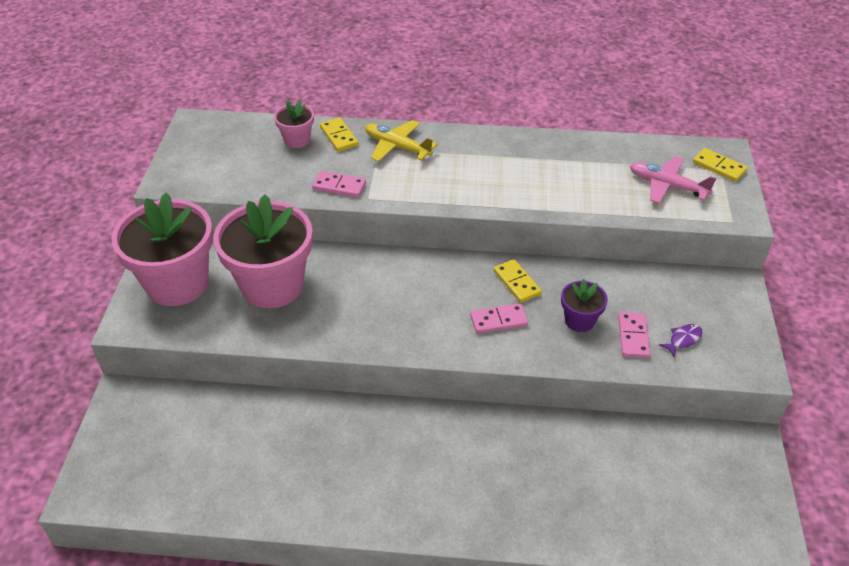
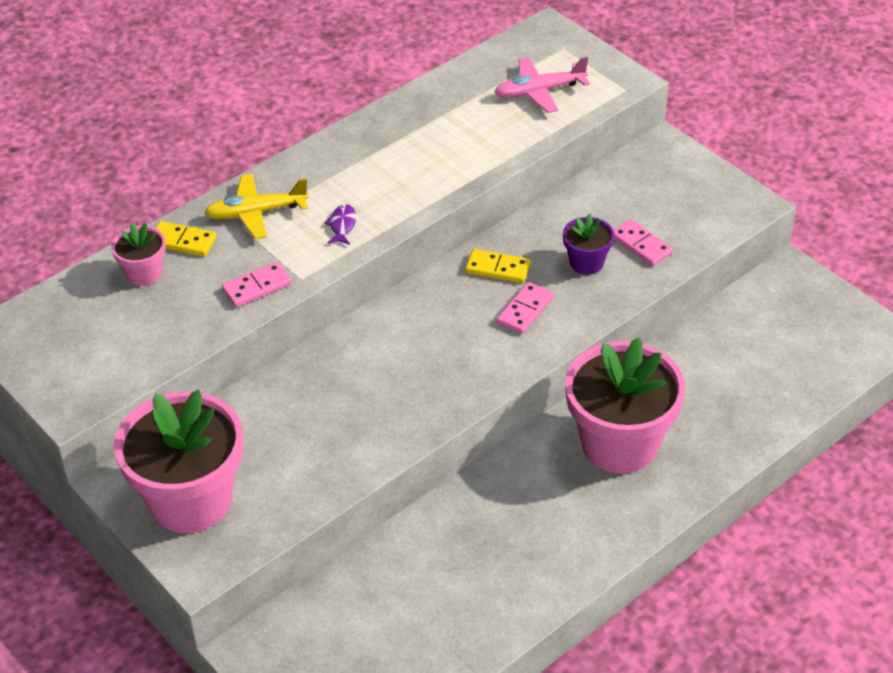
camera: 45 degrees left, 0 degrees up
(272, 285) = (287, 431): pink flower pot -> pink flower pot (619, 444)
(683, 339) = (678, 220): purple fish -> purple fish (342, 225)
(719, 167) = (558, 47): yellow domino -> none

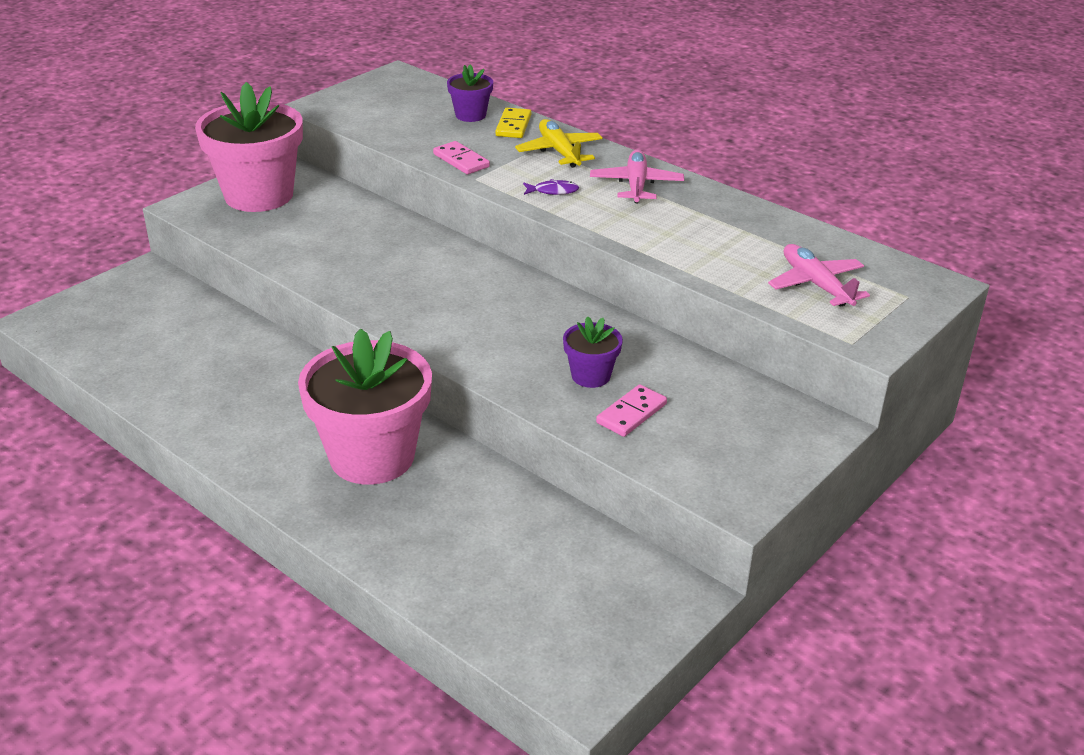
camera: 80 degrees right, 10 degrees down
(144, 273) = (470, 115): pink flower pot -> purple flower pot
(343, 168) = (636, 185): none -> pink plane
(497, 268) = (566, 320): yellow domino -> none
(525, 310) = (506, 339): pink domino -> none

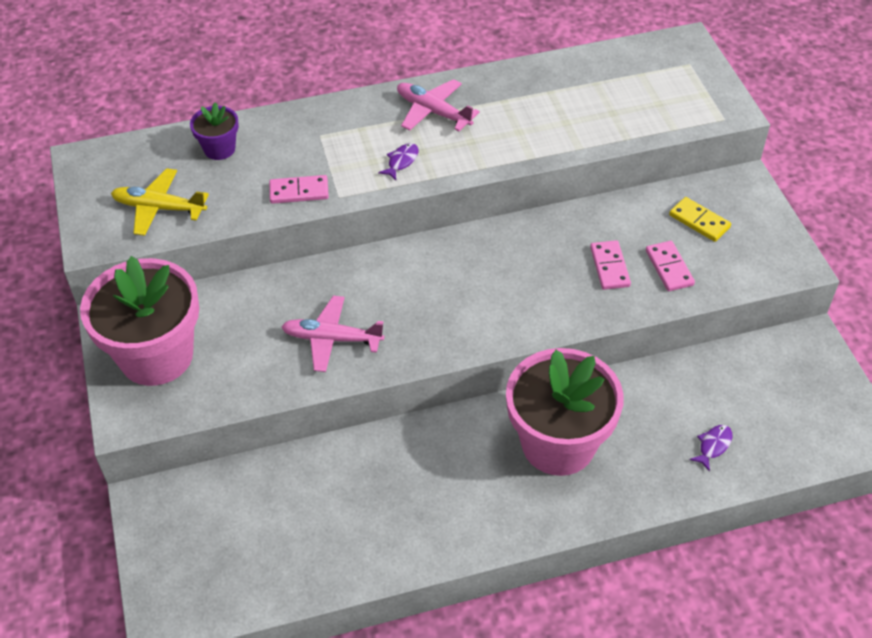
camera: 55 degrees left, 15 degrees up
(458, 564) = (713, 446): none -> purple fish
(513, 126) = (266, 132): yellow domino -> yellow domino (699, 221)
(559, 152) = (339, 127): yellow plane -> yellow plane (159, 208)
(591, 376) = (610, 267): purple flower pot -> pink domino
(816, 284) = (644, 96): pink plane -> pink plane (332, 339)

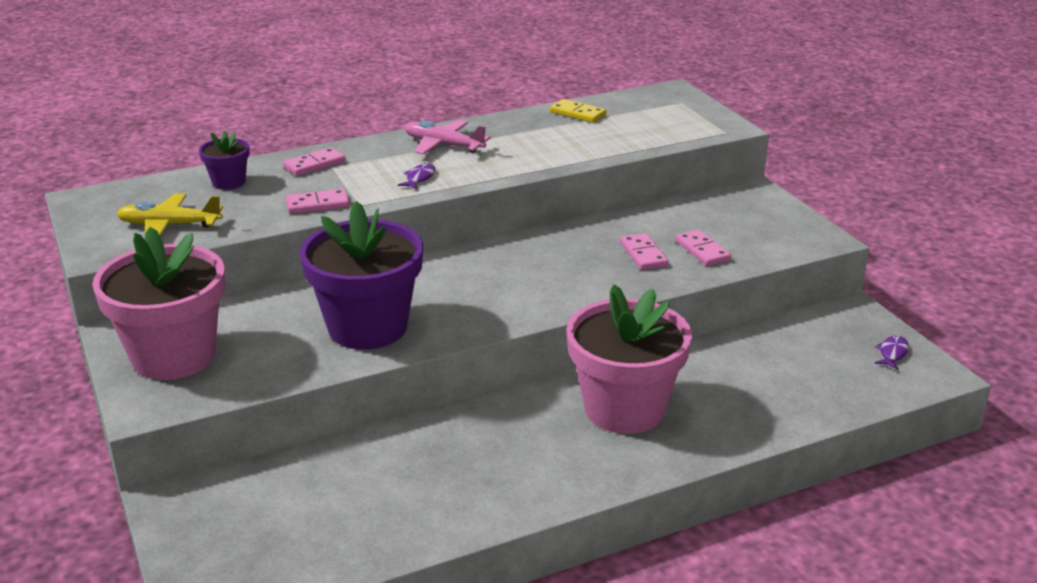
camera: 10 degrees left, 20 degrees down
(303, 129) = (314, 164): none -> pink domino
(332, 339) = (367, 327): pink plane -> purple flower pot
(699, 221) = (720, 218): yellow domino -> yellow domino (577, 113)
(713, 446) = (785, 395): purple fish -> purple fish (892, 353)

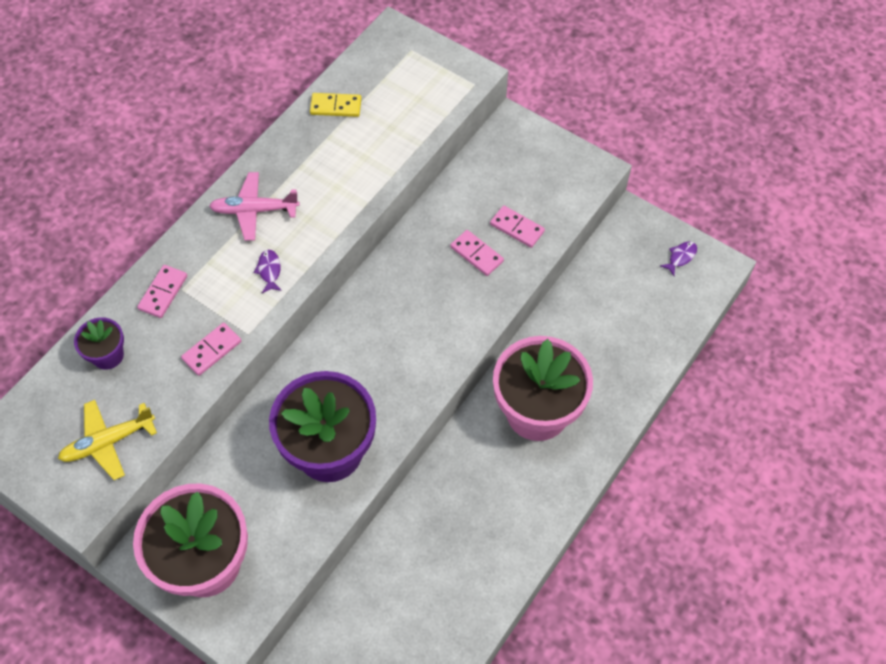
camera: 30 degrees left, 30 degrees up
(892, 353) = (680, 257): purple fish -> purple fish turned 45 degrees clockwise

